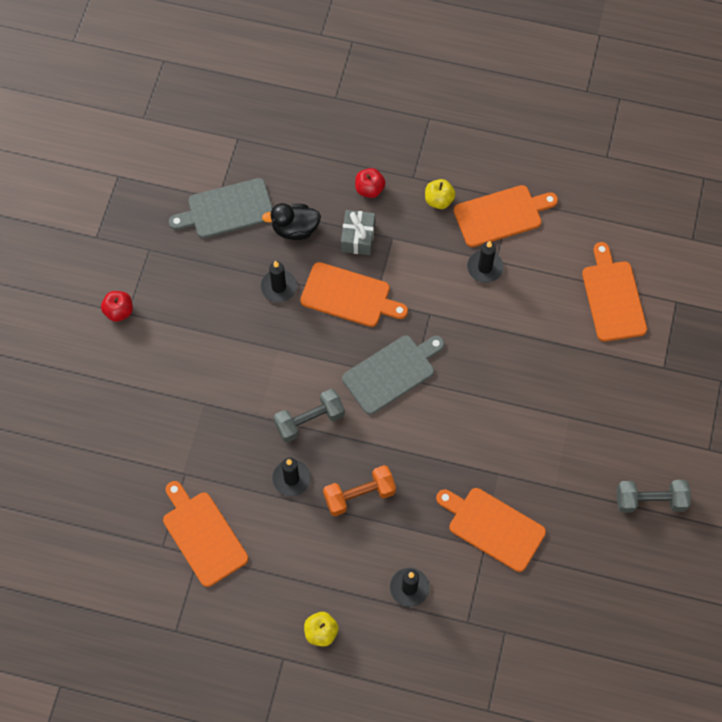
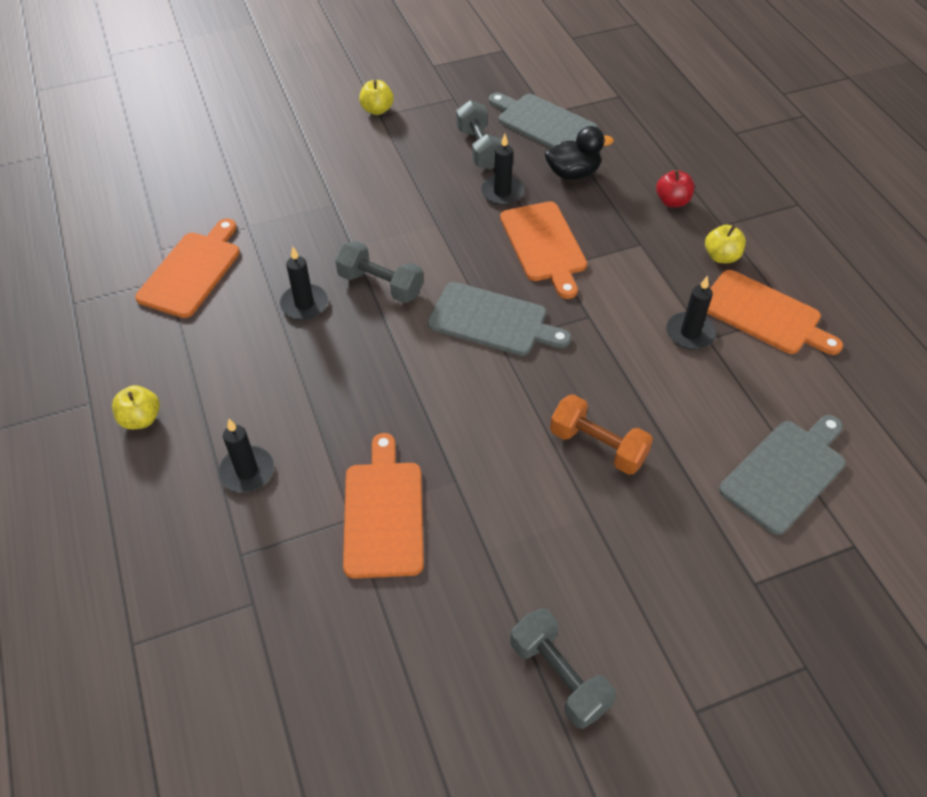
camera: 55 degrees right, 15 degrees down
(119, 311) = (377, 110): red apple -> yellow apple
(221, 270) = (479, 148): none -> grey dumbbell
(295, 229) = (573, 173): black duck -> black duck turned 120 degrees clockwise
(358, 237) = (612, 219): grey gift -> none
(359, 495) = (328, 368): orange dumbbell -> orange dumbbell (597, 446)
(612, 297) = (785, 472): orange cutting board -> grey cutting board

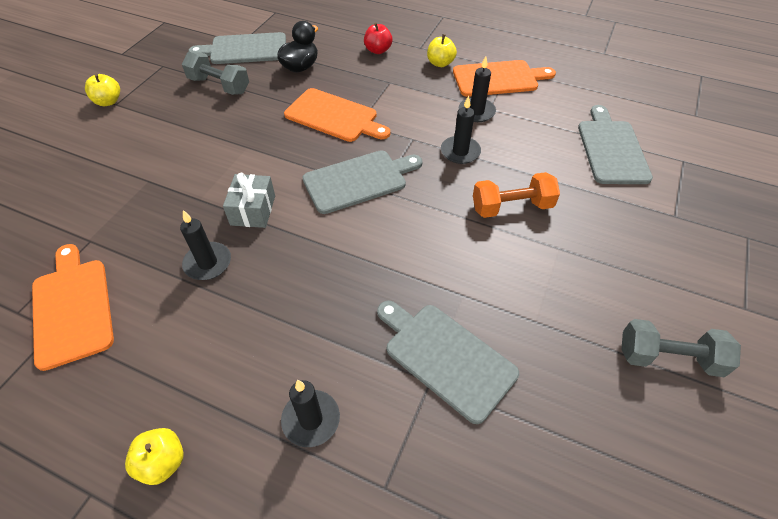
camera: 45 degrees left, 0 degrees up
(381, 285) = (253, 210): grey dumbbell -> grey gift
(383, 513) = (445, 357): orange cutting board -> grey cutting board
(502, 192) = (268, 102): black candle -> black candle (460, 152)

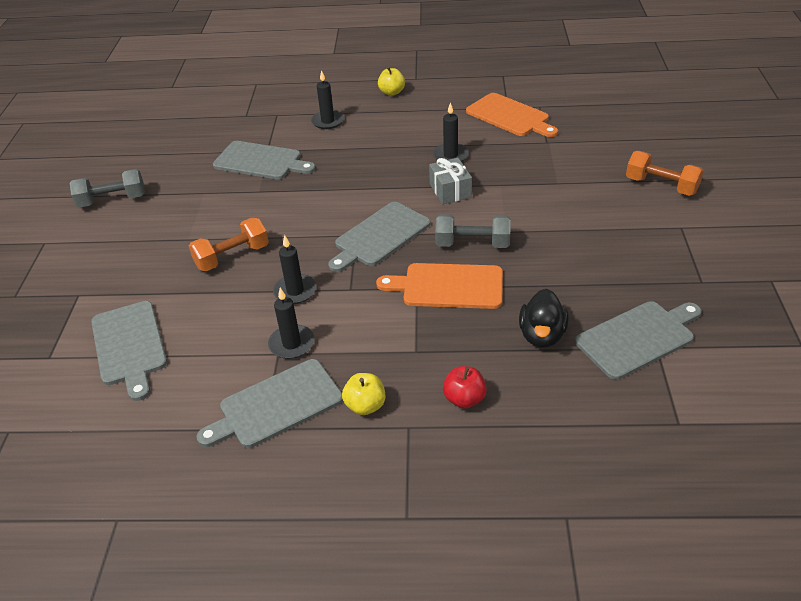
camera: 160 degrees right, 10 degrees down
(71, 144) = (661, 186): none -> orange dumbbell
(108, 101) = (691, 227): yellow apple -> none
(219, 85) = (606, 280): grey dumbbell -> grey dumbbell (472, 244)
(498, 78) = (276, 405): orange cutting board -> grey cutting board

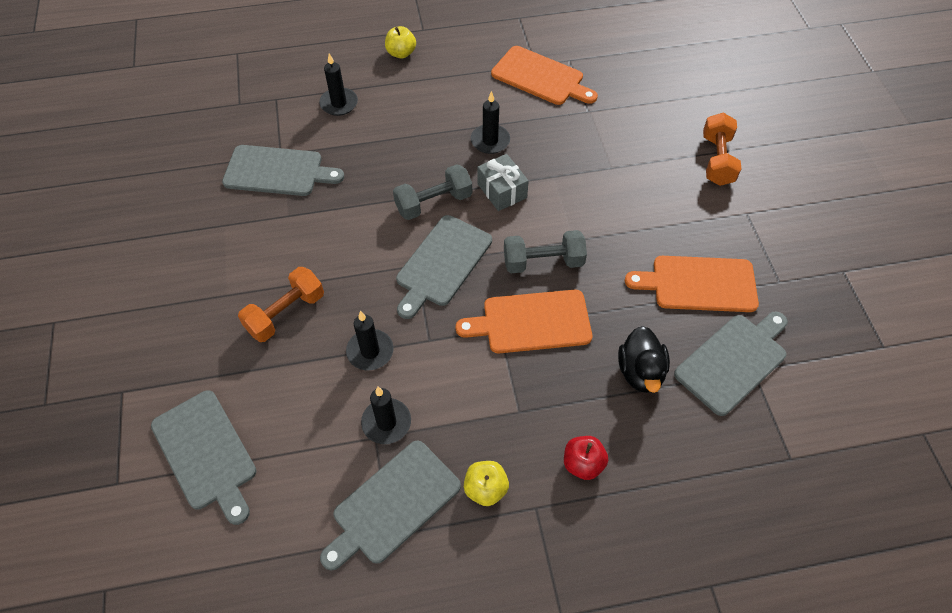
camera: 15 degrees left, 15 degrees up
(112, 200) = (116, 249): grey dumbbell -> grey dumbbell (433, 203)
(618, 275) = (699, 284): none -> orange cutting board
(661, 186) = (717, 160): orange dumbbell -> orange dumbbell turned 75 degrees clockwise

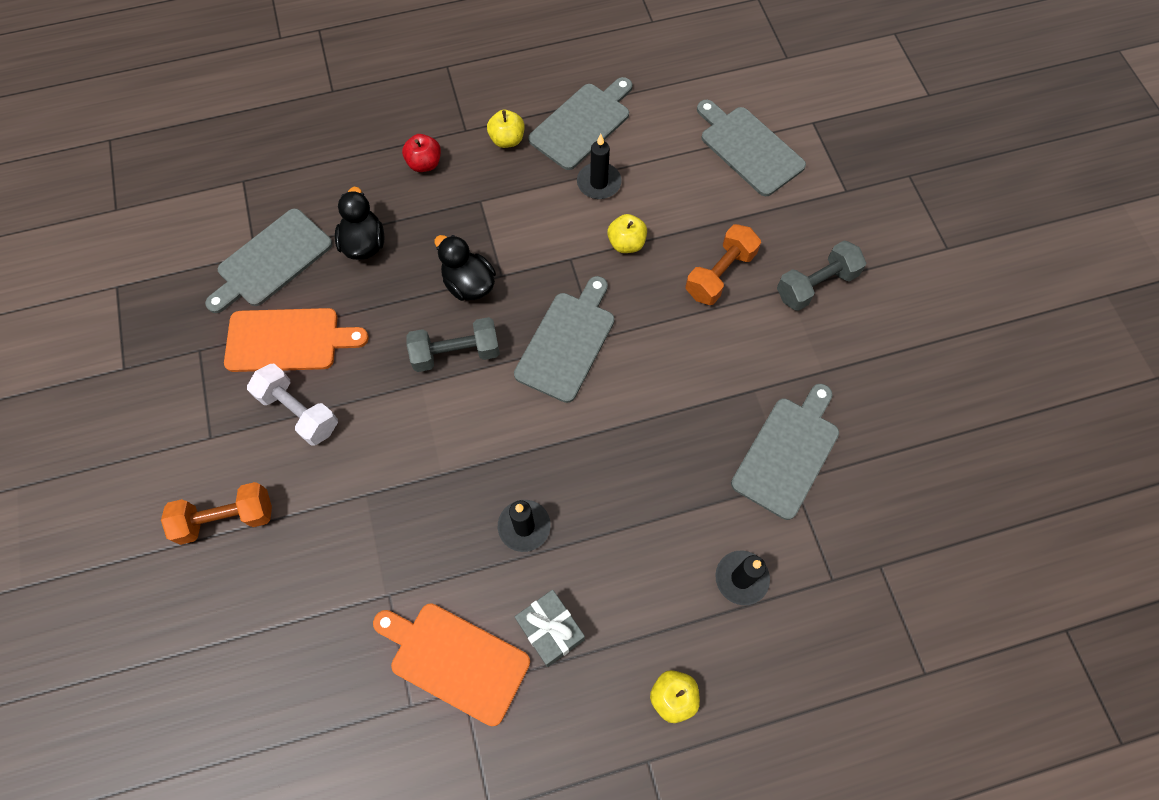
camera: 175 degrees right, 10 degrees up
(278, 171) = (787, 453): grey cutting board -> grey cutting board turned 120 degrees clockwise
(370, 351) = (626, 243): black candle -> yellow apple
(433, 203) = (586, 421): grey dumbbell -> grey dumbbell (816, 285)
(502, 191) = (505, 446): grey gift -> grey gift (550, 630)
(531, 322) = (469, 284): orange cutting board -> black duck
(676, 226) = (299, 411): none -> white dumbbell
(717, 160) = (226, 518): orange dumbbell -> orange dumbbell turned 75 degrees clockwise

